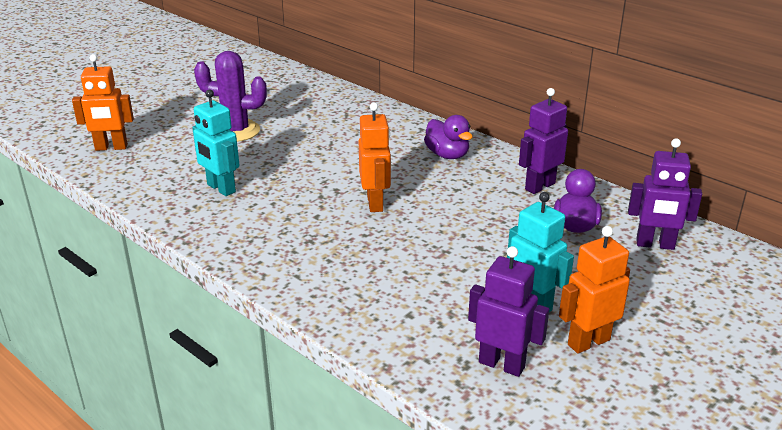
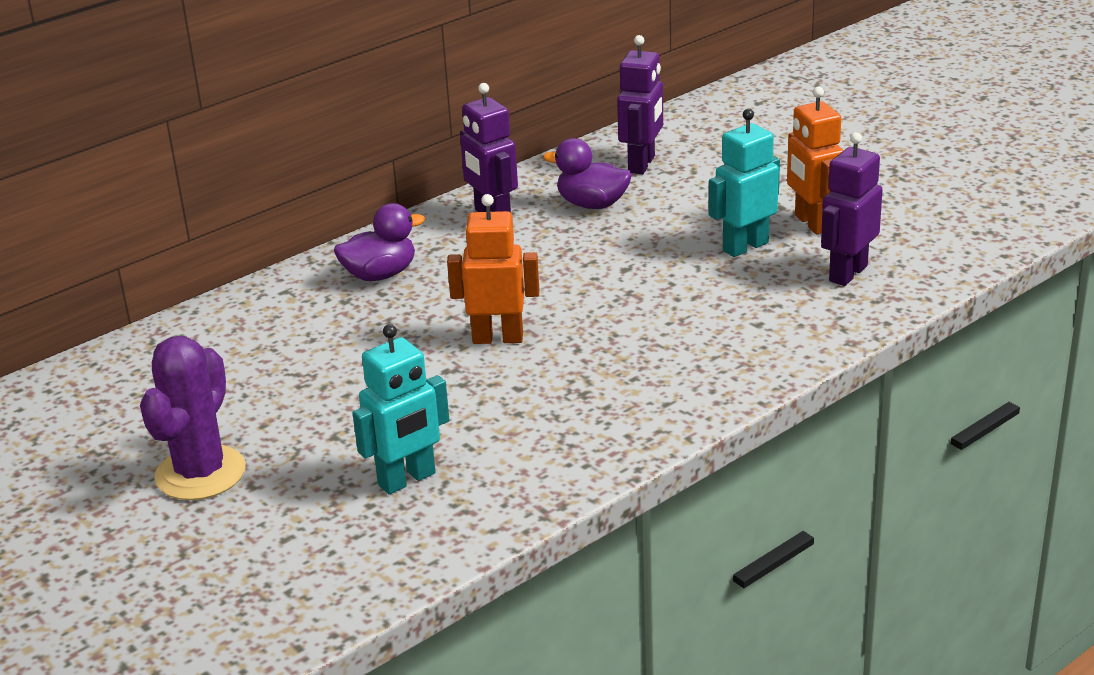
camera: 80 degrees left, 0 degrees up
(111, 147) = (195, 626): orange robot -> none

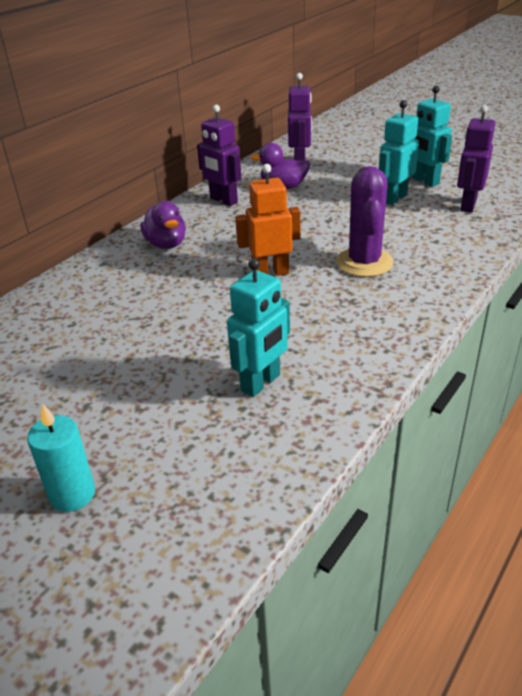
camera: 15 degrees left, 5 degrees up
(143, 563) = (72, 494): none -> turquoise candle
(200, 473) = (93, 405): purple cactus -> purple cactus (364, 262)
(380, 275) = (166, 244): purple duck -> purple duck turned 105 degrees clockwise
(812, 223) = (424, 181): orange robot -> turquoise robot

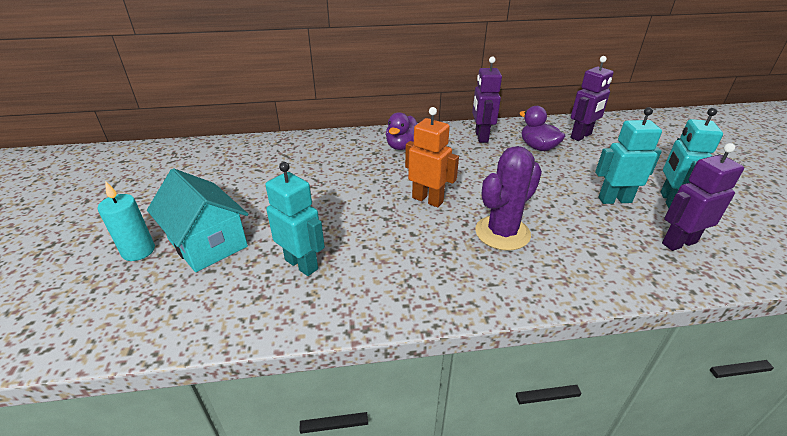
camera: 45 degrees right, 0 degrees up
(137, 433) = (207, 243): none -> turquoise house
(261, 383) = (302, 264): turquoise robot -> turquoise robot turned 135 degrees counterclockwise

